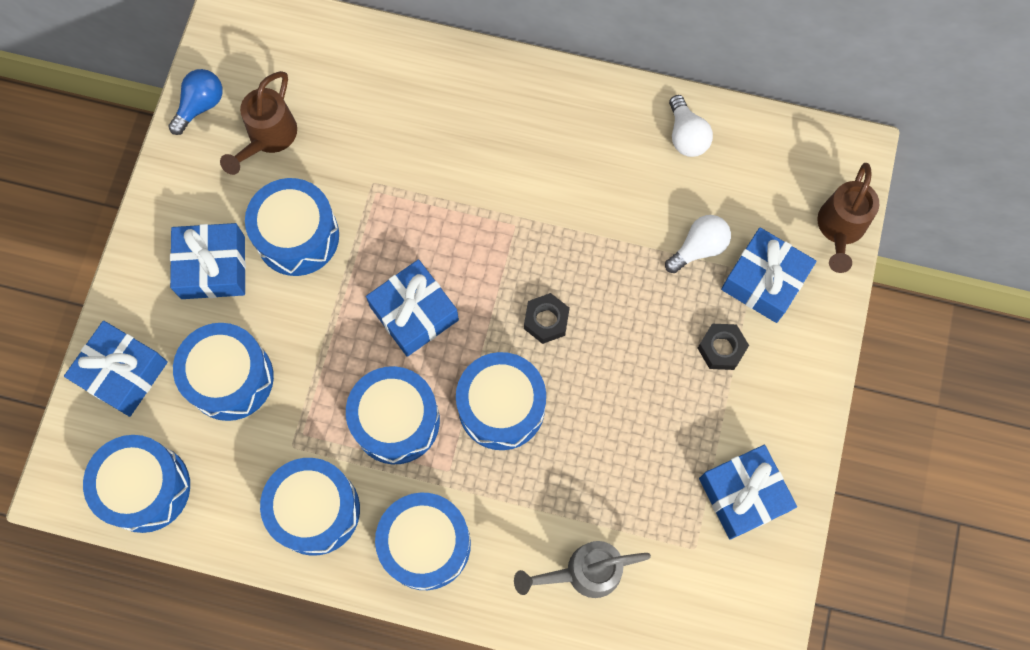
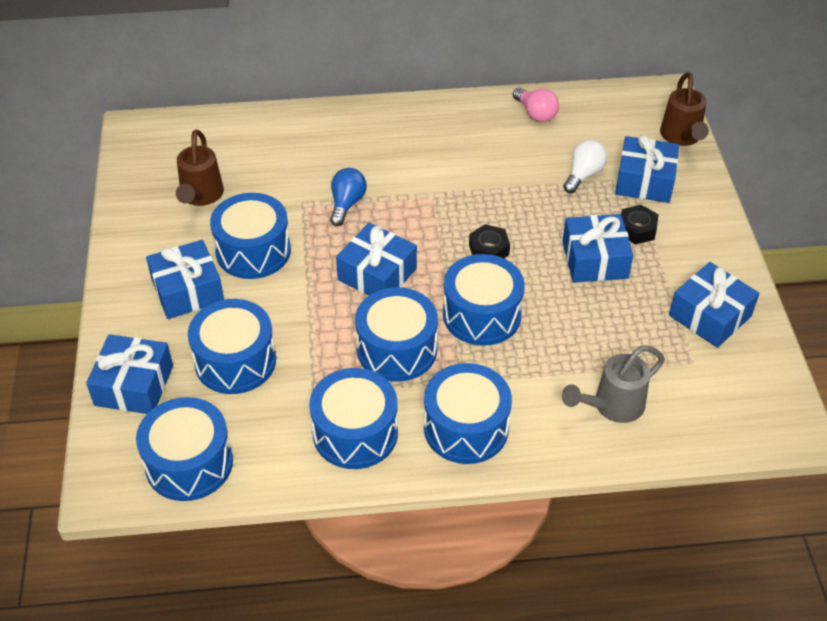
camera: 20 degrees left, 25 degrees down
(200, 105) = (133, 191): blue light bulb -> blue light bulb (347, 204)
(654, 375) = (594, 260): none -> blue gift
(686, 136) = (536, 114): white light bulb -> pink light bulb

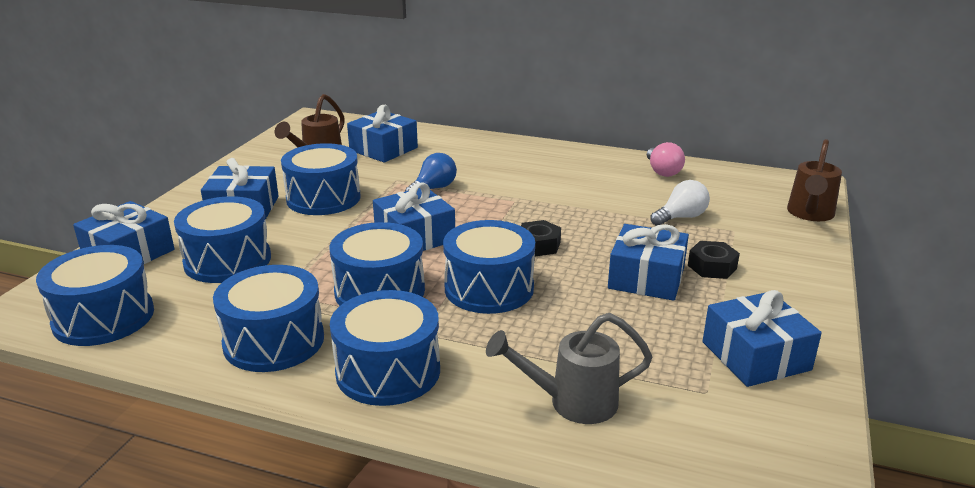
camera: 25 degrees right, 20 degrees down
(644, 181) = (746, 235): blue gift -> blue gift (383, 149)

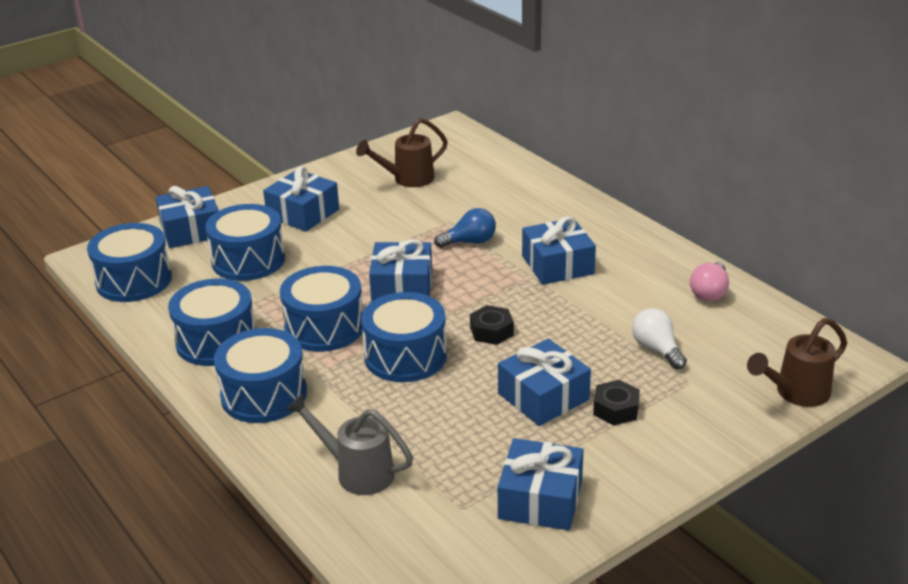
camera: 35 degrees right, 5 degrees up
(323, 198) = (371, 223): blue drum -> none
(383, 149) = (474, 183): blue gift -> blue gift (557, 265)
(681, 217) = (657, 350): white light bulb -> white light bulb turned 120 degrees counterclockwise

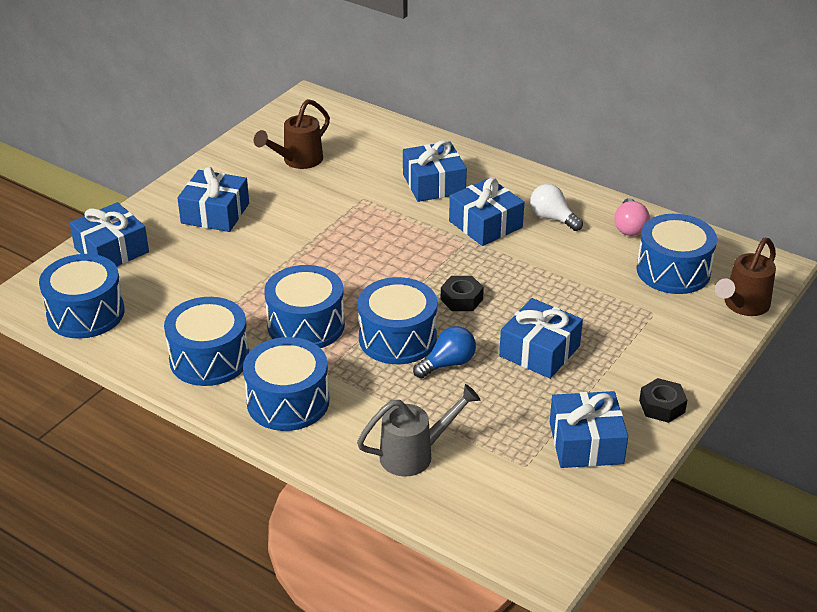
camera: 20 degrees left, 5 degrees up
(248, 260) = (190, 271): blue drum -> blue drum (673, 271)
(356, 472) = (415, 454): grey watering can -> grey watering can turned 150 degrees clockwise
(402, 286) = (355, 271): blue gift -> blue gift (433, 184)
(470, 242) = (393, 215): blue light bulb -> blue light bulb (447, 364)
(616, 409) = (606, 350): black nut -> black nut (662, 406)
(657, 350) = (612, 289): white light bulb -> white light bulb (552, 218)

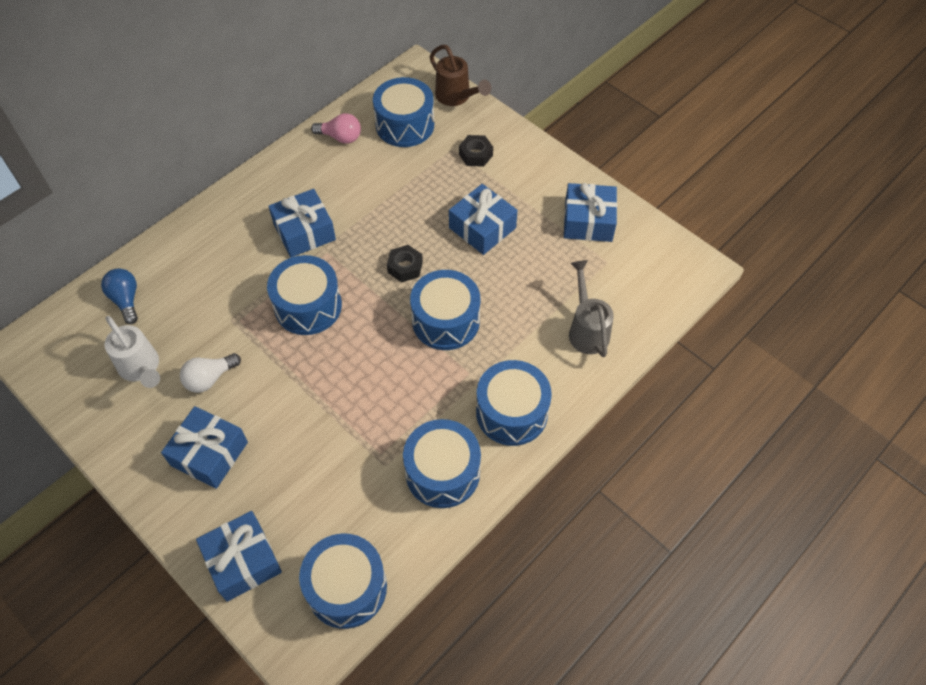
camera: 80 degrees left, 20 degrees up
(297, 161) = (141, 369): brown watering can -> white watering can
(306, 325) = (412, 388): blue drum -> blue drum (308, 306)
(433, 184) = (227, 259): blue gift -> none
(447, 364) = (485, 291): blue light bulb -> blue light bulb (126, 300)
(552, 218) = (311, 184): white light bulb -> white light bulb (210, 378)
(662, 406) = (556, 170): black nut -> black nut (475, 155)

